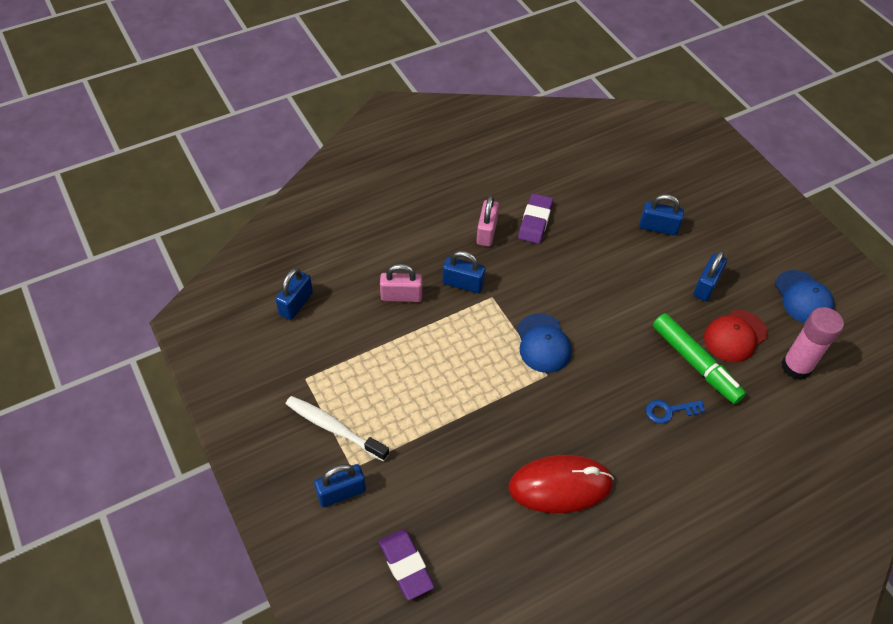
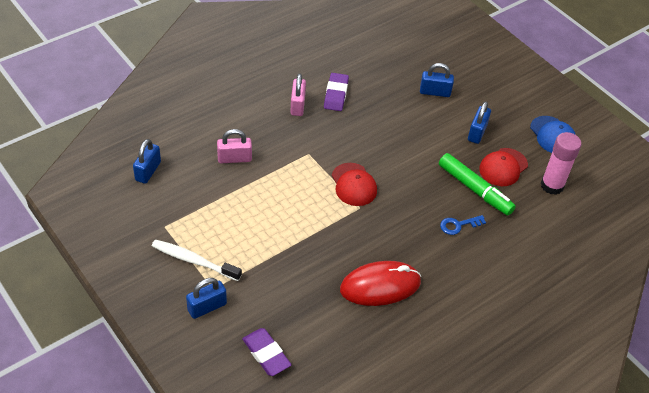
camera: 10 degrees left, 5 degrees down
(463, 283) = (283, 145): blue padlock -> none
(543, 343) = (354, 184): blue cap -> red cap

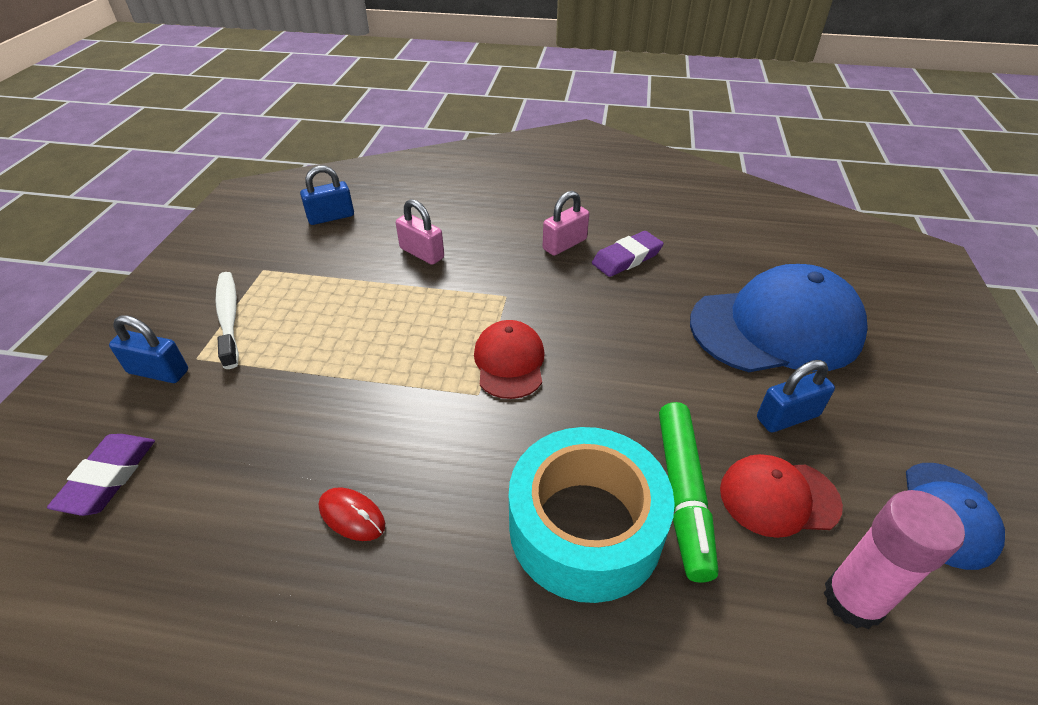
camera: 50 degrees right, 5 degrees down
(354, 184) = (509, 362): red cap -> red cap turned 150 degrees clockwise
(380, 286) = (352, 516): red mouse -> red mouse, size x0.48
(435, 92) = (776, 328): blue padlock -> blue cap
(458, 225) = (585, 527): blue key -> turquoise tape

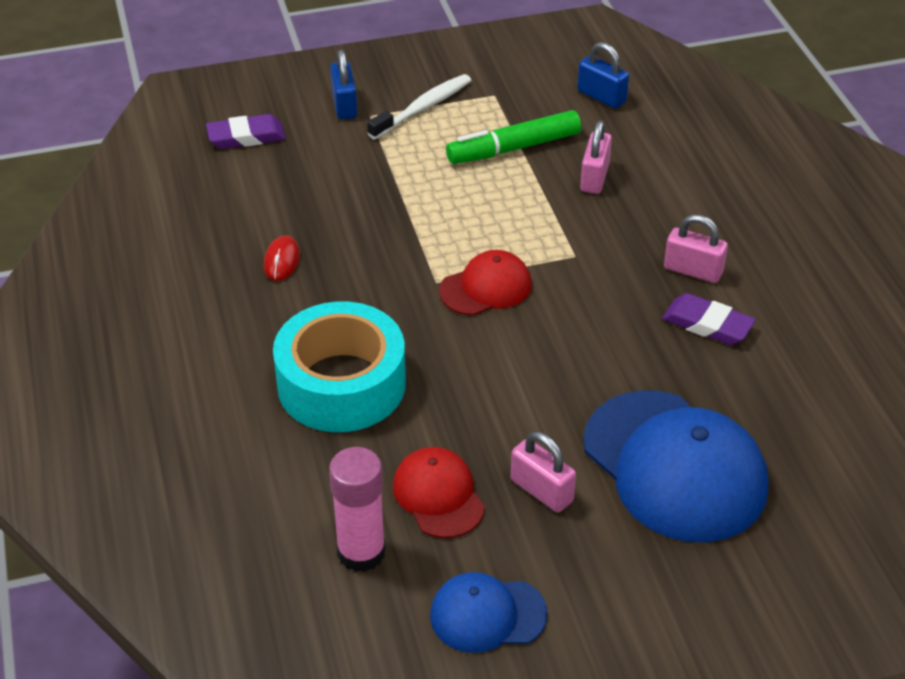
camera: 65 degrees right, 0 degrees up
(683, 493) = (406, 434): green marker -> green marker (514, 148)
(787, 417) = (541, 490): blue padlock -> pink padlock

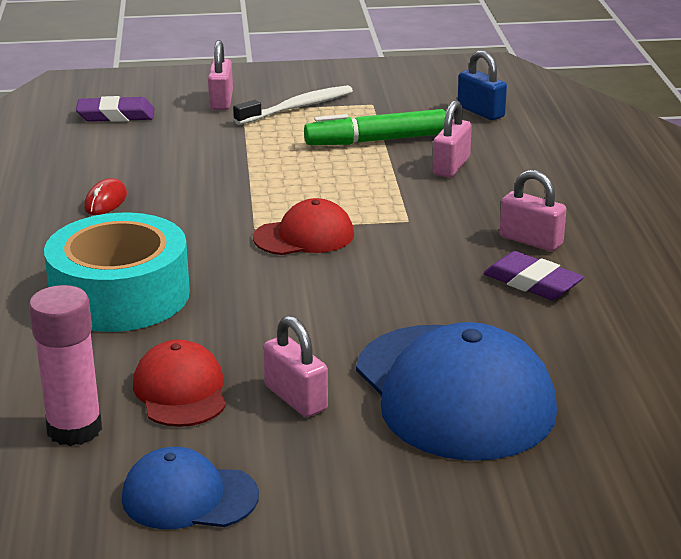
camera: 10 degrees right, 15 degrees down
(344, 105) = (221, 101): blue padlock -> pink padlock

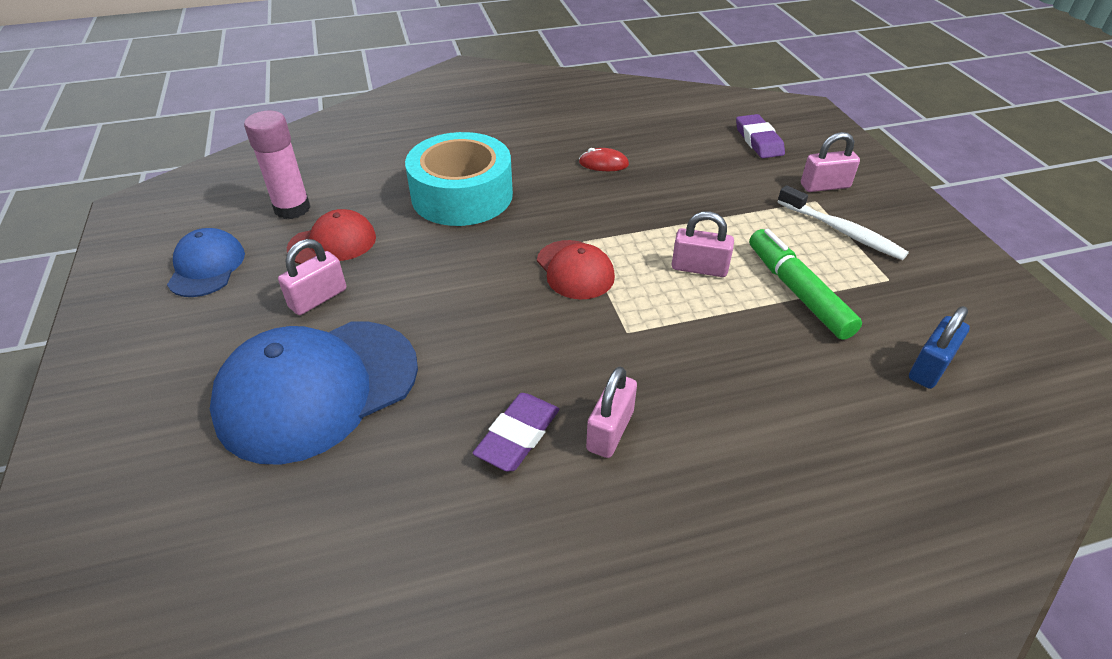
camera: 80 degrees right, 15 degrees up
(451, 166) = (764, 353): pink padlock -> pink padlock (699, 268)

